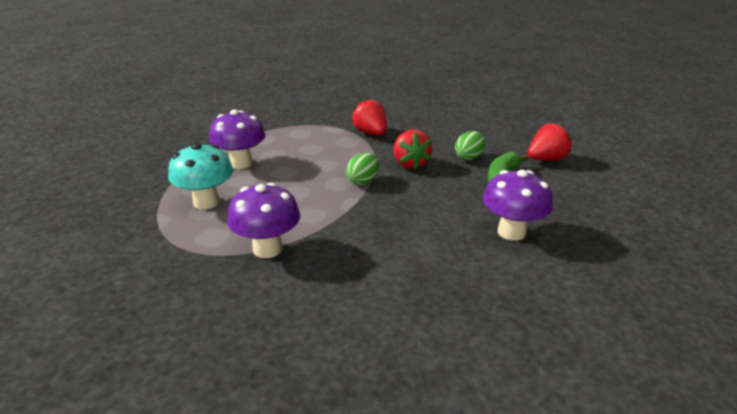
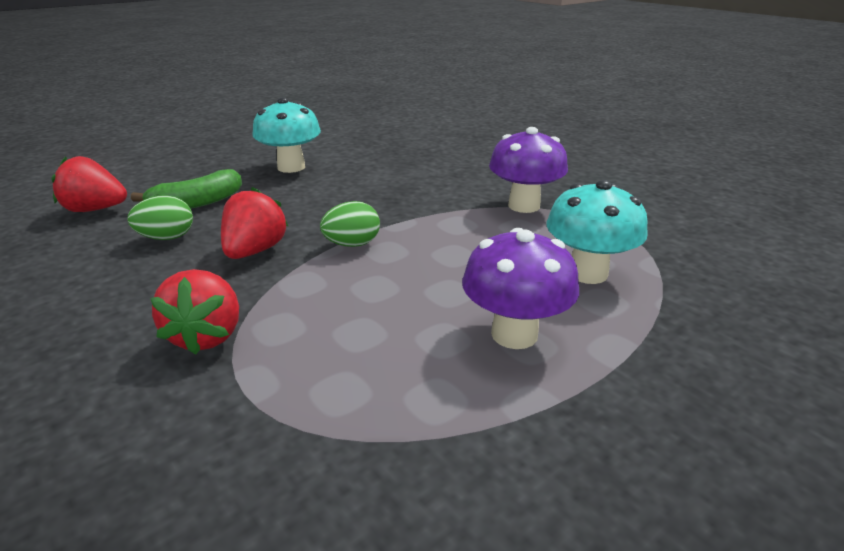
camera: 150 degrees left, 0 degrees up
(511, 232) = (291, 167): purple mushroom -> turquoise mushroom

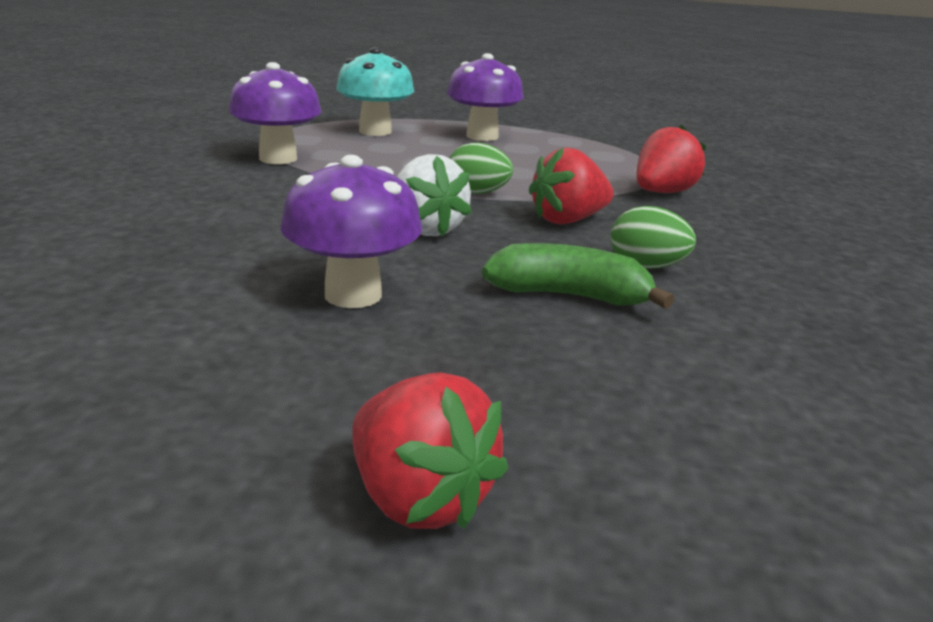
camera: 135 degrees left, 5 degrees down
(95, 209) = (732, 354): red strawberry -> red strawberry (419, 499)
(291, 167) = (353, 295): turquoise mushroom -> purple mushroom
(325, 204) = (426, 229): none -> white strawberry

